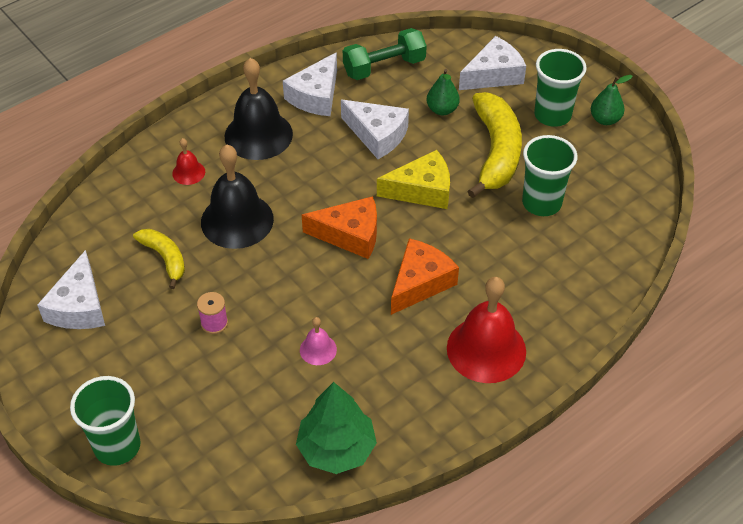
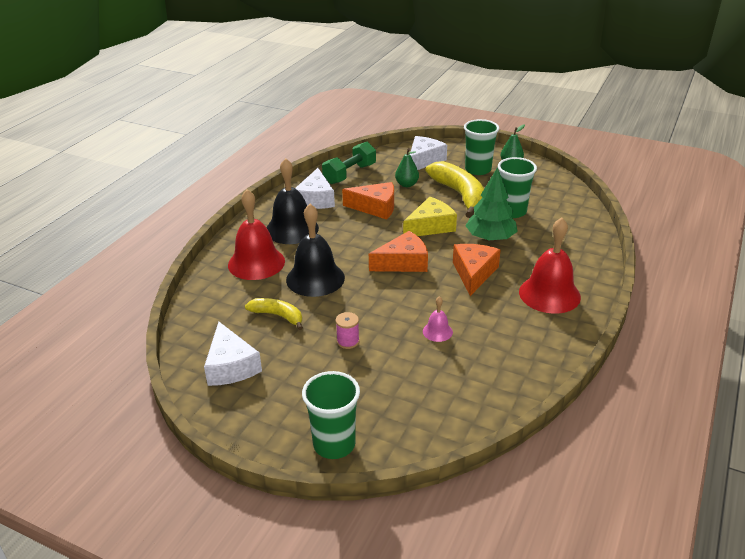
camera: 25 degrees left, 15 degrees down
(188, 172) = (256, 263): red bell -> red bell, size x2.14
(336, 448) = (502, 384): green tree -> green tree (490, 238)
(377, 135) = (375, 207): white cheese -> orange cheese

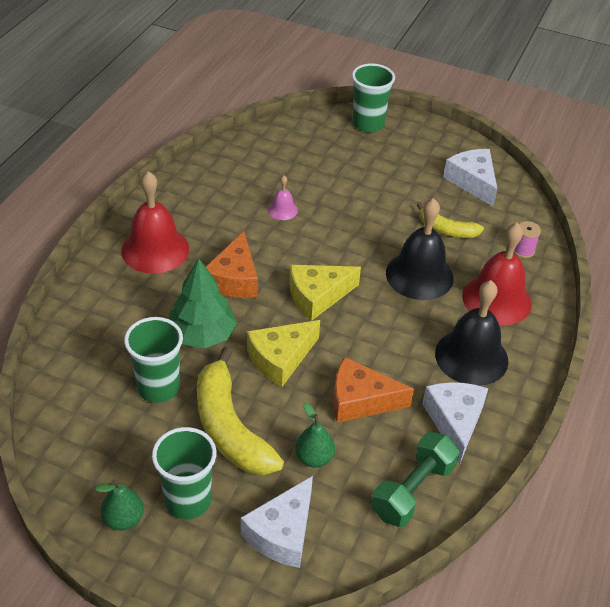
camera: 175 degrees right, 10 degrees up
(348, 341) = (370, 202): pink spool -> pink spool (523, 250)
(403, 262) = (318, 296): orange cheese -> yellow cheese

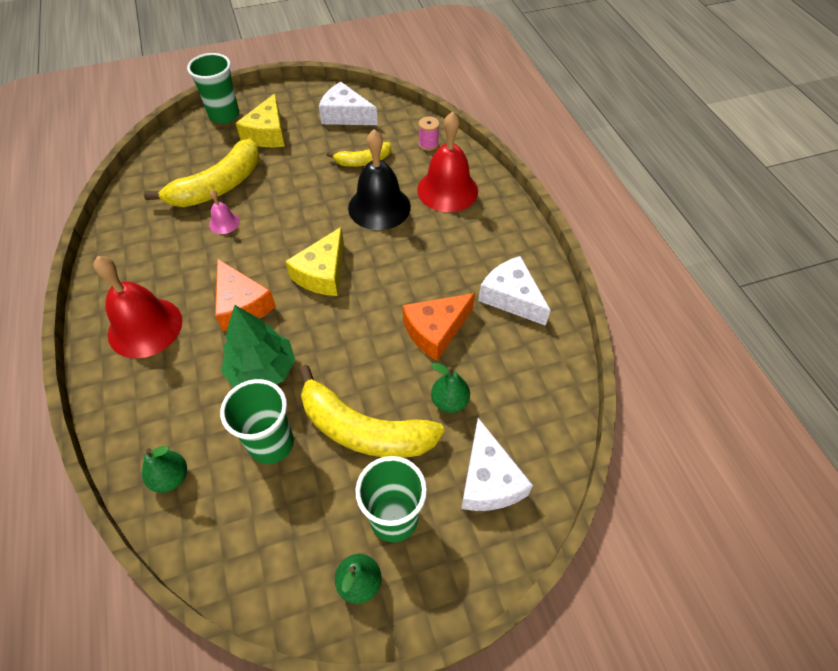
camera: 40 degrees left, 10 degrees up
(77, 360) = (171, 477): none -> green pear
(280, 358) = (345, 343): yellow cheese -> yellow cheese (267, 133)
(306, 179) = (218, 186): none -> yellow banana
(413, 490) = (537, 369): green dumbbell -> none
(471, 357) = (474, 242): black bell -> none

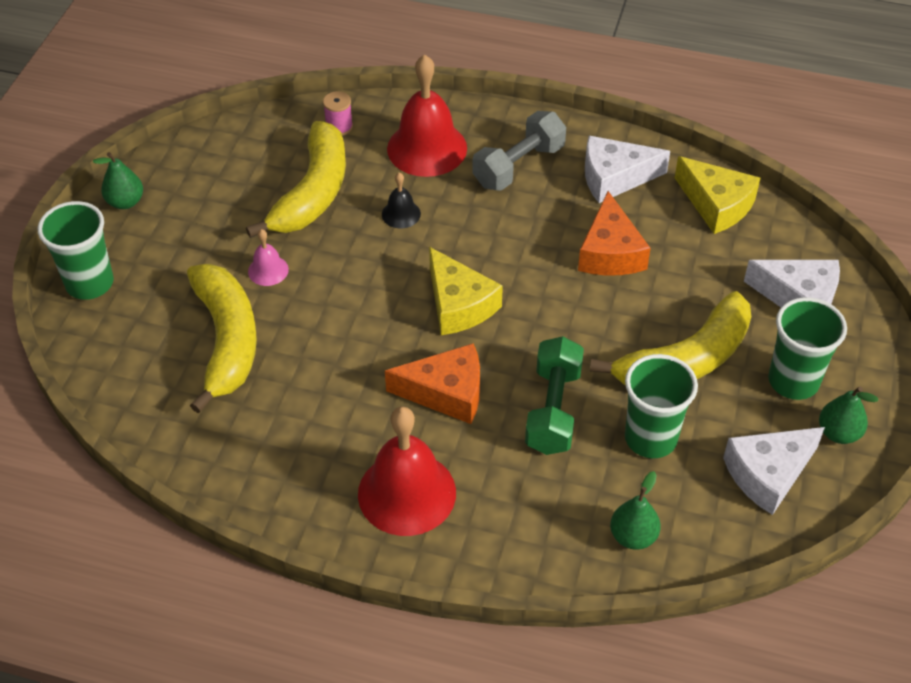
camera: 55 degrees left, 5 degrees down
(224, 223) = (298, 359): pink bell -> pink bell (268, 270)
(262, 370) = (553, 410): green tree -> green dumbbell
(267, 133) = (172, 256): yellow cheese -> yellow cheese (716, 204)
(345, 115) = (214, 171): white cheese -> white cheese (768, 474)
(363, 161) = (313, 193): yellow banana -> yellow banana, size x1.82
(379, 207) = (401, 214): black bell -> black bell, size x0.47
(449, 401) = (700, 283): green pear -> green pear (125, 202)
(474, 241) = (518, 166): none -> grey dumbbell

